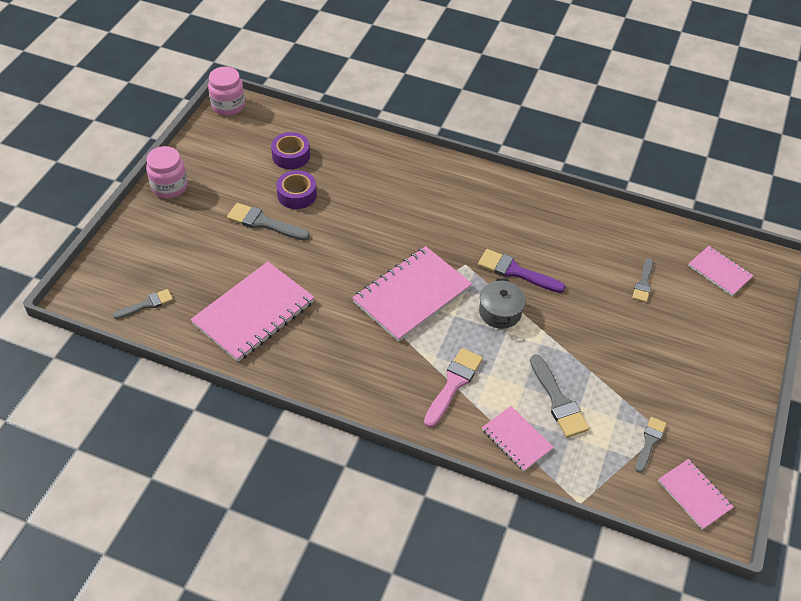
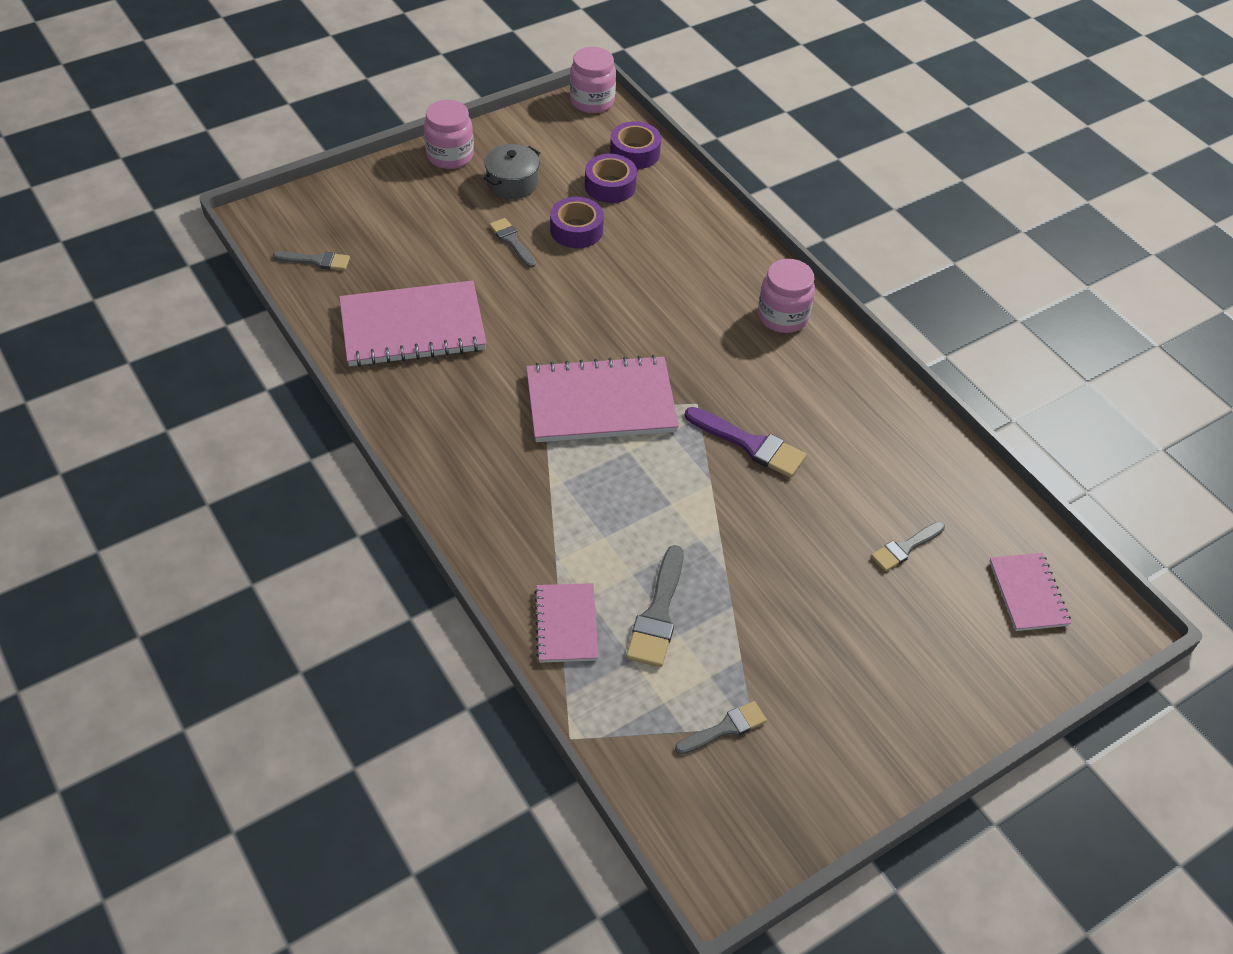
camera: 35 degrees right, 0 degrees up
(263, 223) = (512, 241): grey brush -> grey brush, size x0.64
(286, 127) = (635, 153): none -> purple tape
(453, 384) = (554, 522): pink brush -> none
(464, 185) = (782, 317): none -> pink jar
(500, 312) = (686, 478): grey pot -> grey pot (512, 183)
(515, 271) = (750, 444): purple brush -> purple brush turned 150 degrees clockwise
(694, 495) = (720, 822): pink notebook -> none

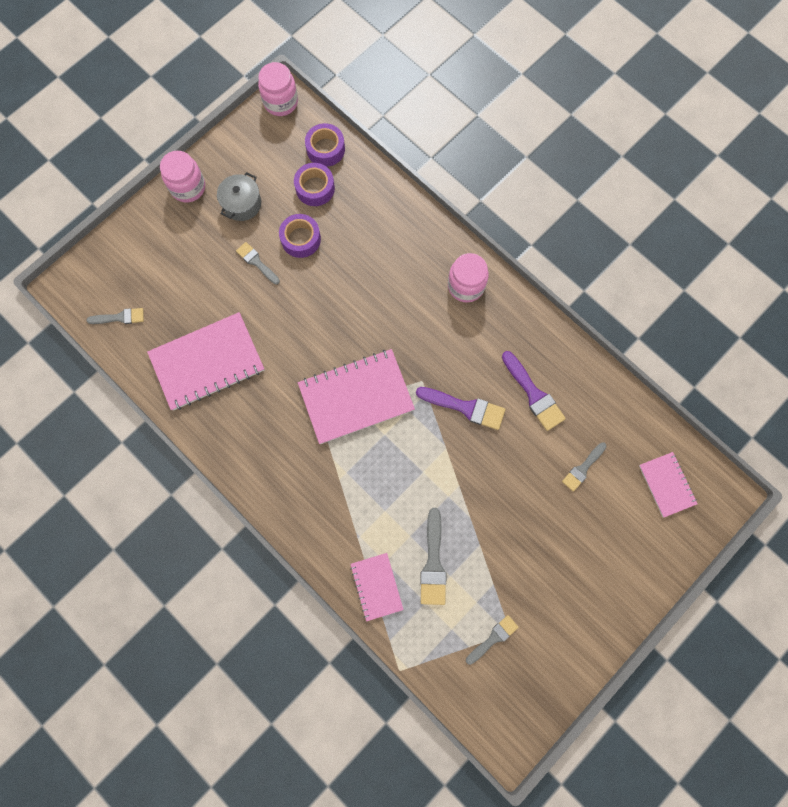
camera: 10 degrees left, 25 degrees up
(851, 449) = (533, 394): none -> purple brush

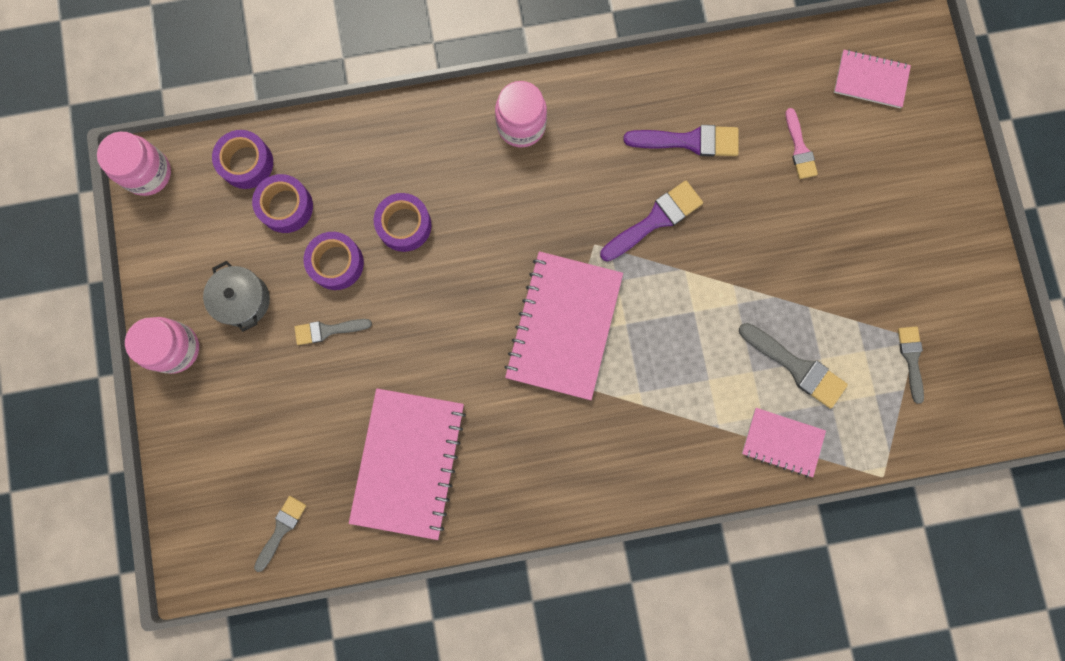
camera: 55 degrees left, 5 degrees up
(352, 261) = (404, 225): none -> purple tape
(583, 468) = (799, 148): grey brush -> pink brush

